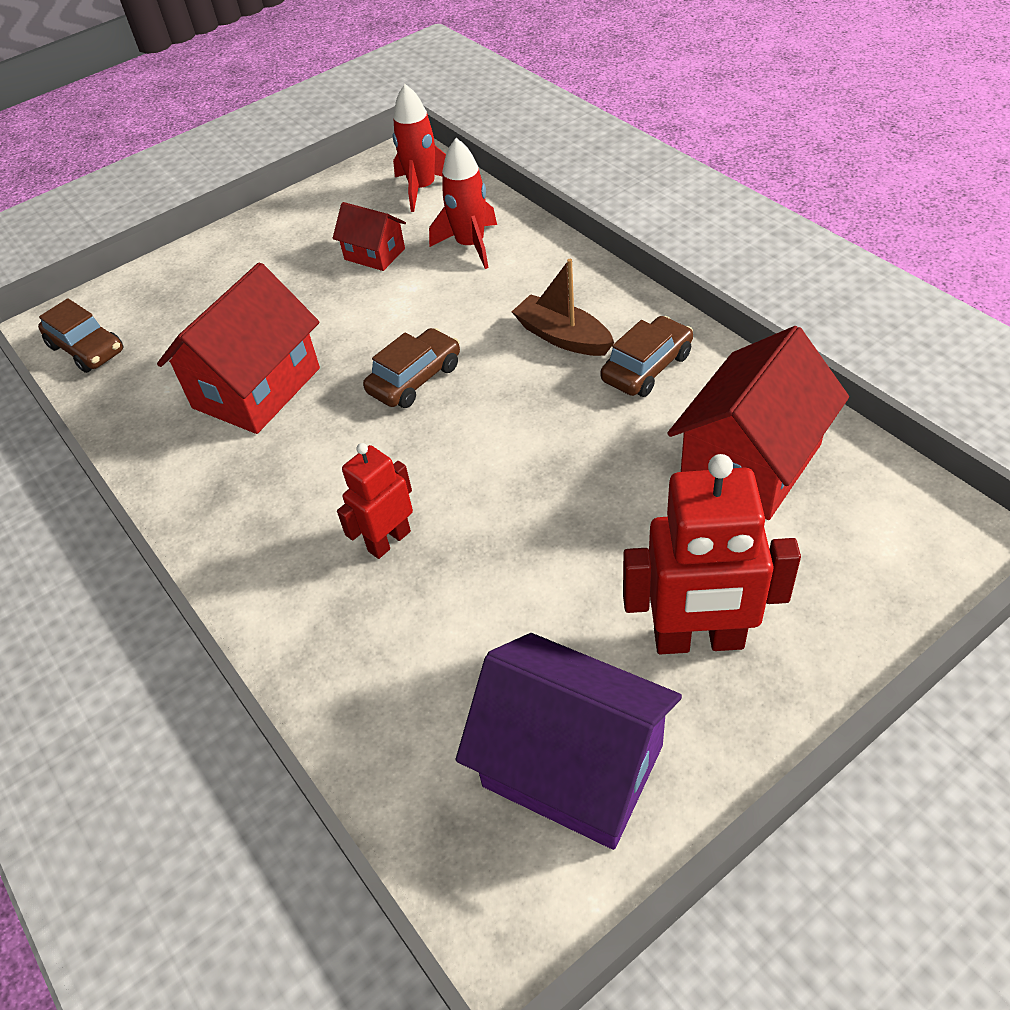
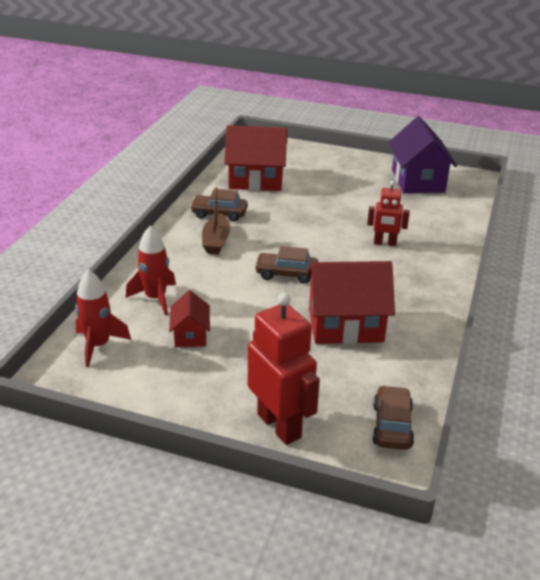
camera: 130 degrees left, 15 degrees down
(698, 640) = (348, 172): red robot -> red robot (279, 425)

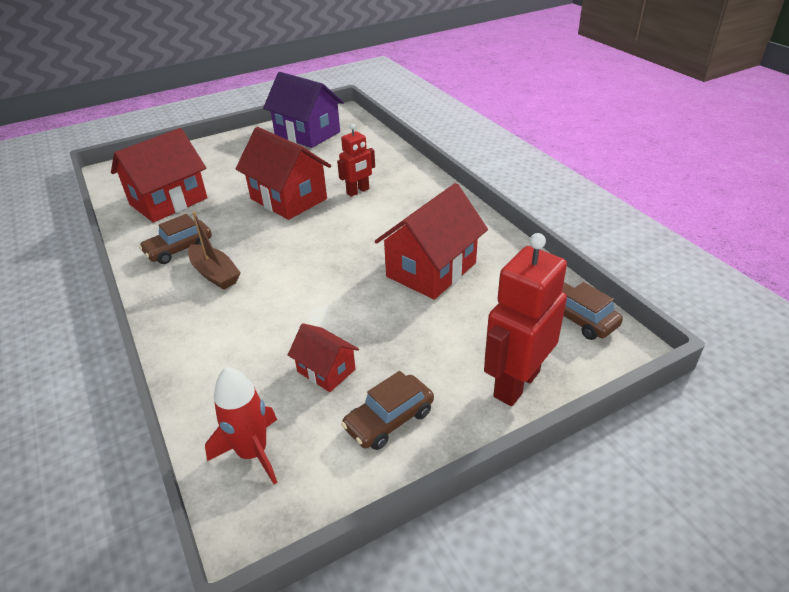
camera: 45 degrees left, 5 degrees up
(155, 298) = (238, 363): red rocket -> none
(279, 425) = (516, 384): red robot -> red robot turned 60 degrees counterclockwise
(286, 274) = (322, 261): brown car -> brown car (389, 420)
(329, 221) = (288, 199): none -> red house

